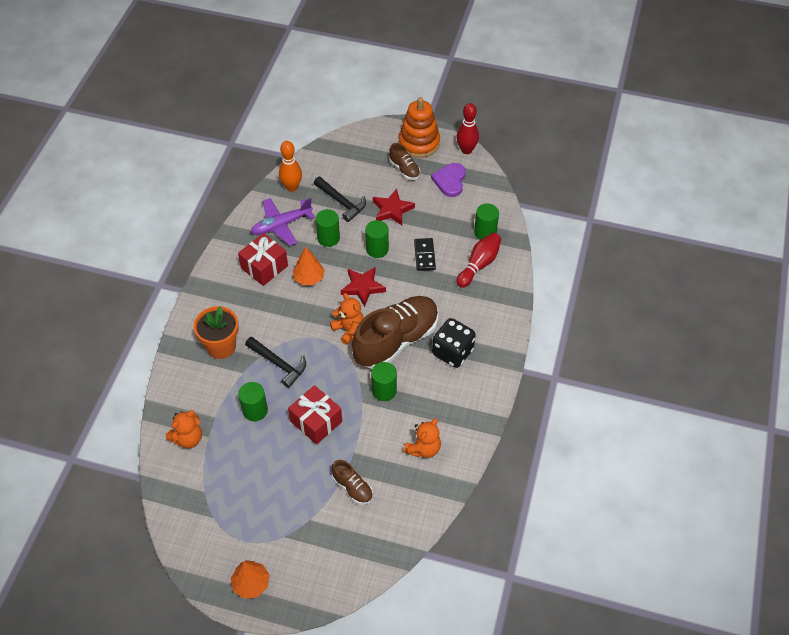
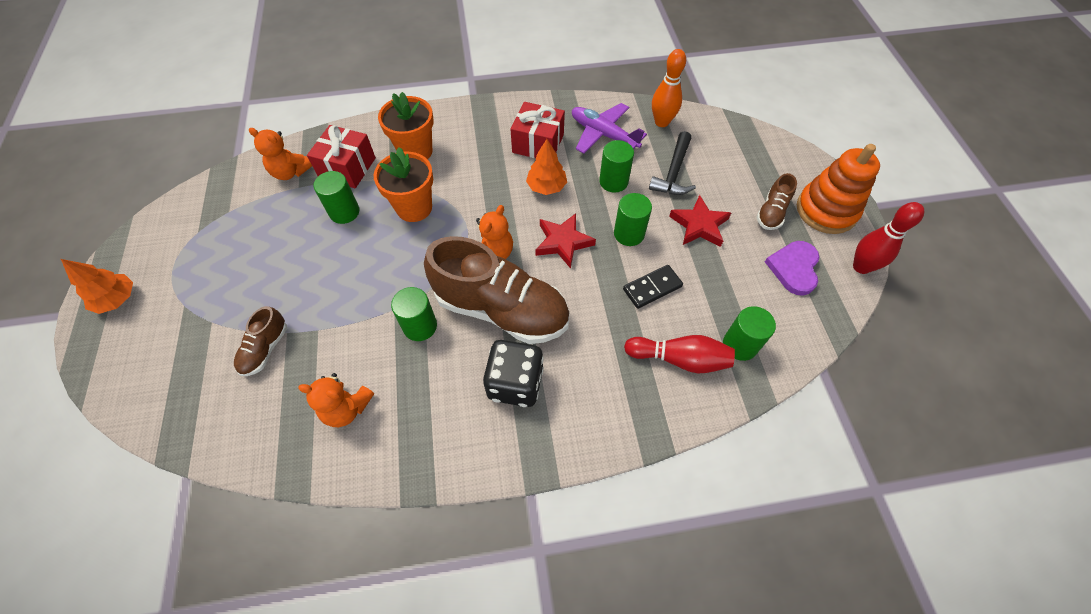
camera: 65 degrees right, 5 degrees up
(279, 364) = (414, 208): black hammer -> orange flower pot
(316, 421) = (349, 273): red gift -> red gift (347, 168)
(450, 181) = (794, 268): purple heart -> purple heart turned 60 degrees counterclockwise

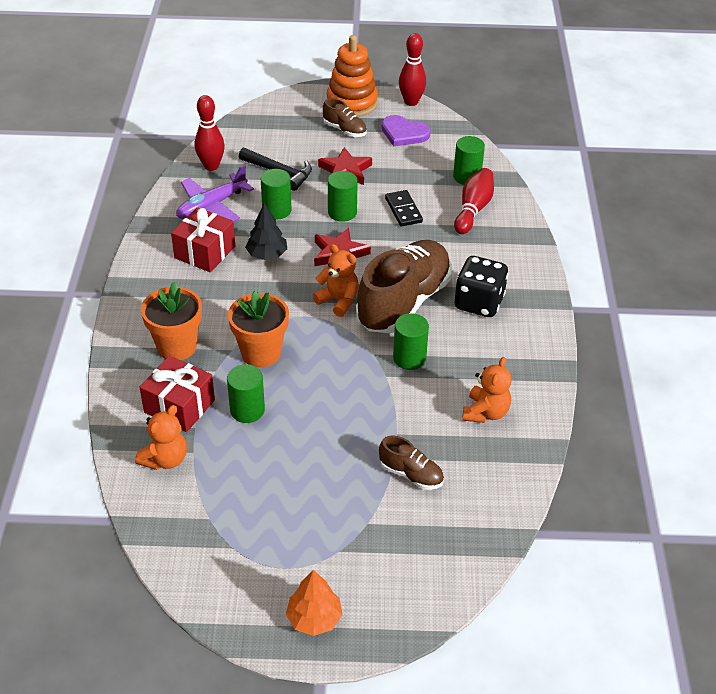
camera: 80 degrees left, 15 degrees down
(546, 187) = (267, 254): orange tree -> black tree
(661, 122) = (211, 166): orange bowling pin -> red bowling pin

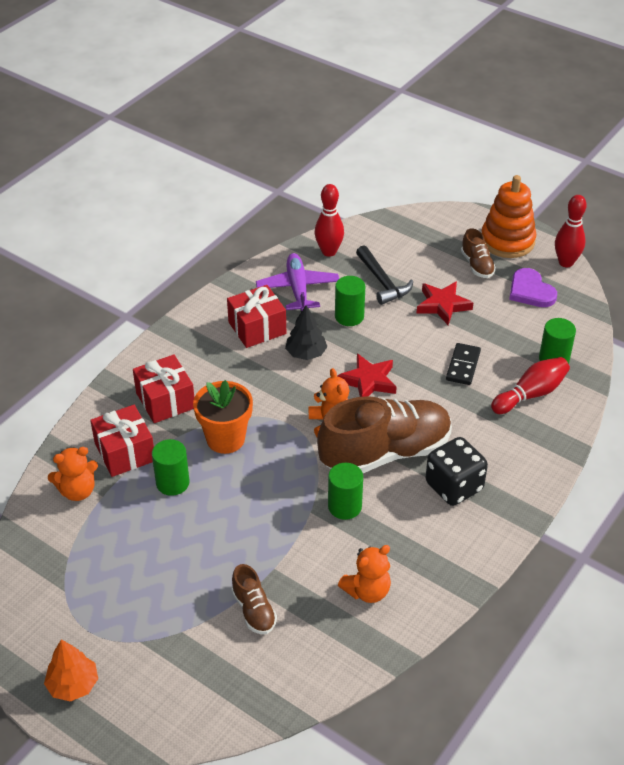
camera: 35 degrees right, 0 degrees up
(177, 346) = (165, 400): orange flower pot -> red gift
(211, 206) = (297, 288): purple plane -> purple plane turned 90 degrees clockwise
(342, 212) = (405, 343): green cylinder -> none

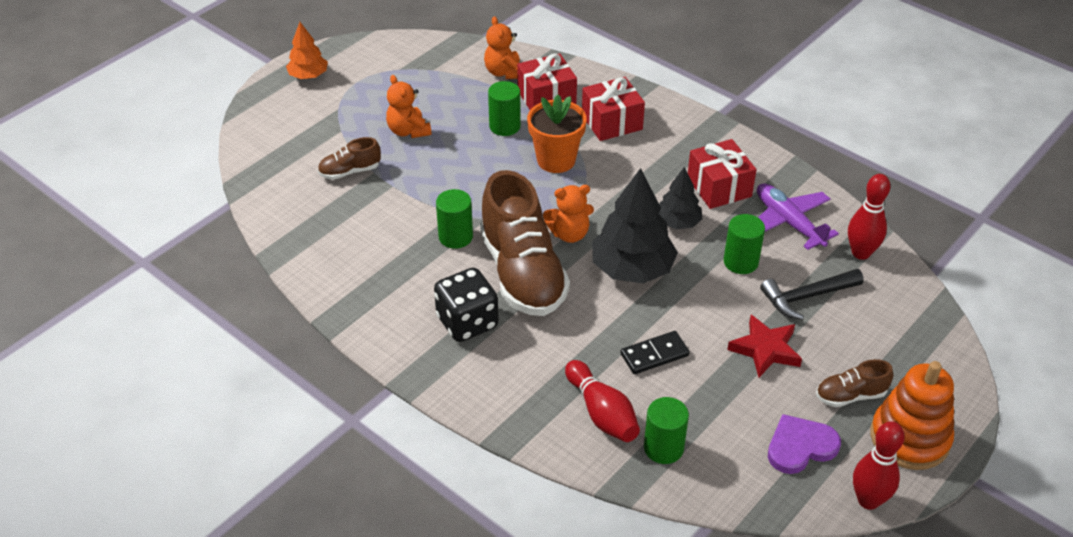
camera: 95 degrees right, 0 degrees up
(297, 288) = (788, 222): purple plane -> purple plane turned 120 degrees counterclockwise
(367, 591) = (351, 244): orange teddy bear -> orange teddy bear (408, 131)
(368, 381) = (632, 269): red star -> black tree
(463, 366) = (654, 354): black domino -> black domino turned 45 degrees counterclockwise

